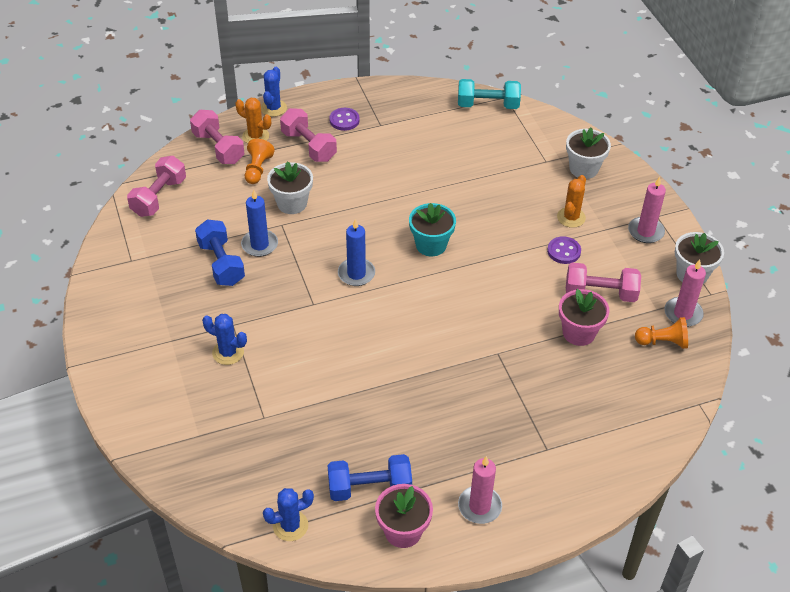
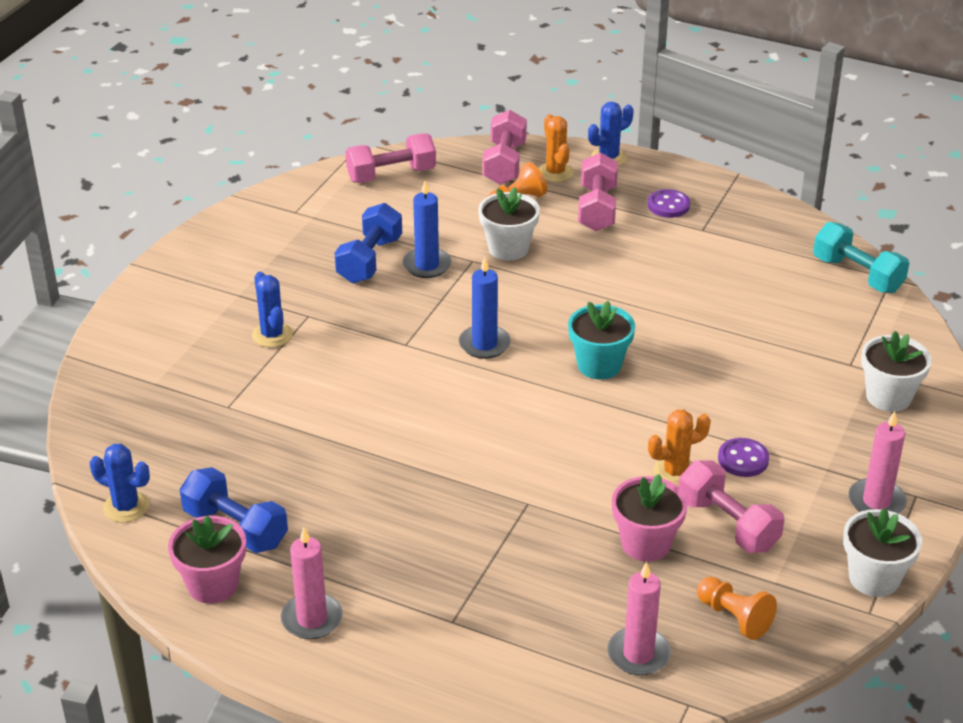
camera: 45 degrees right, 10 degrees down
(571, 217) = (800, 433): orange cactus -> orange cactus (675, 472)
(683, 313) = (802, 608): pink candle -> pink candle (638, 654)

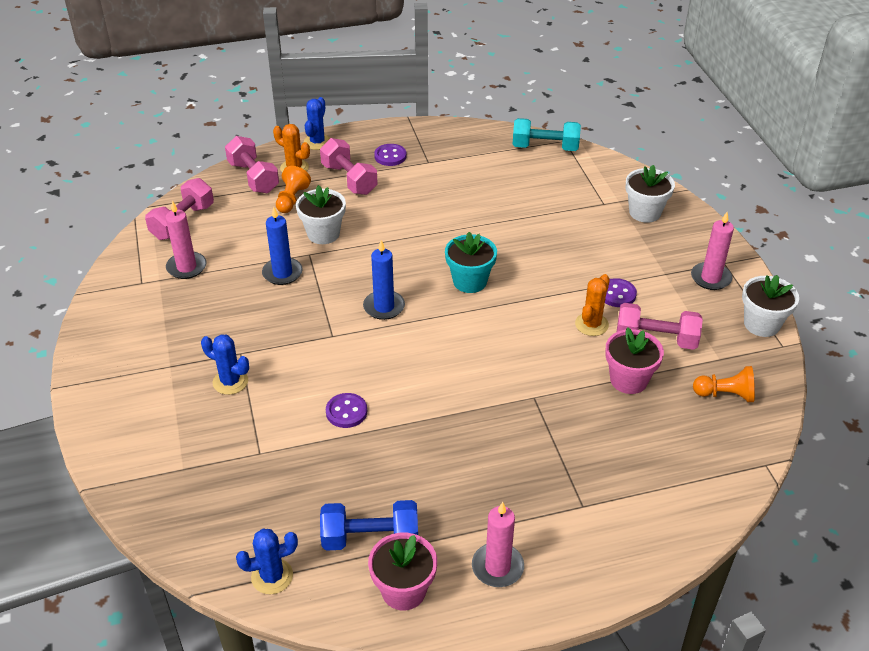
camera: 40 degrees left, 5 degrees up
(339, 415) = (346, 412): none -> purple button
(370, 260) = (238, 290): blue dumbbell -> none
(638, 654) = (706, 452): pink candle -> pink candle (186, 267)

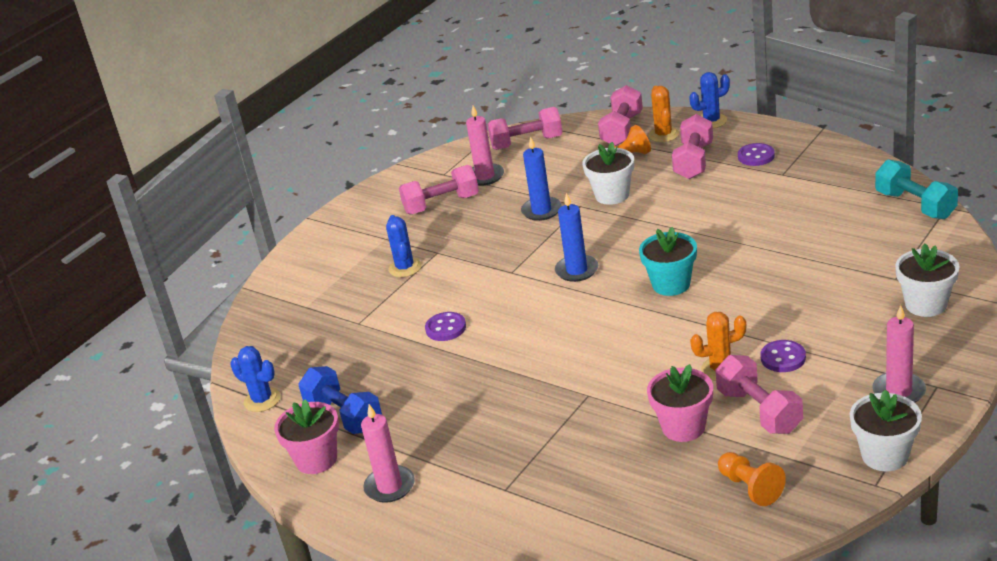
camera: 55 degrees right, 10 degrees down
(181, 310) = (441, 204): none -> pink dumbbell

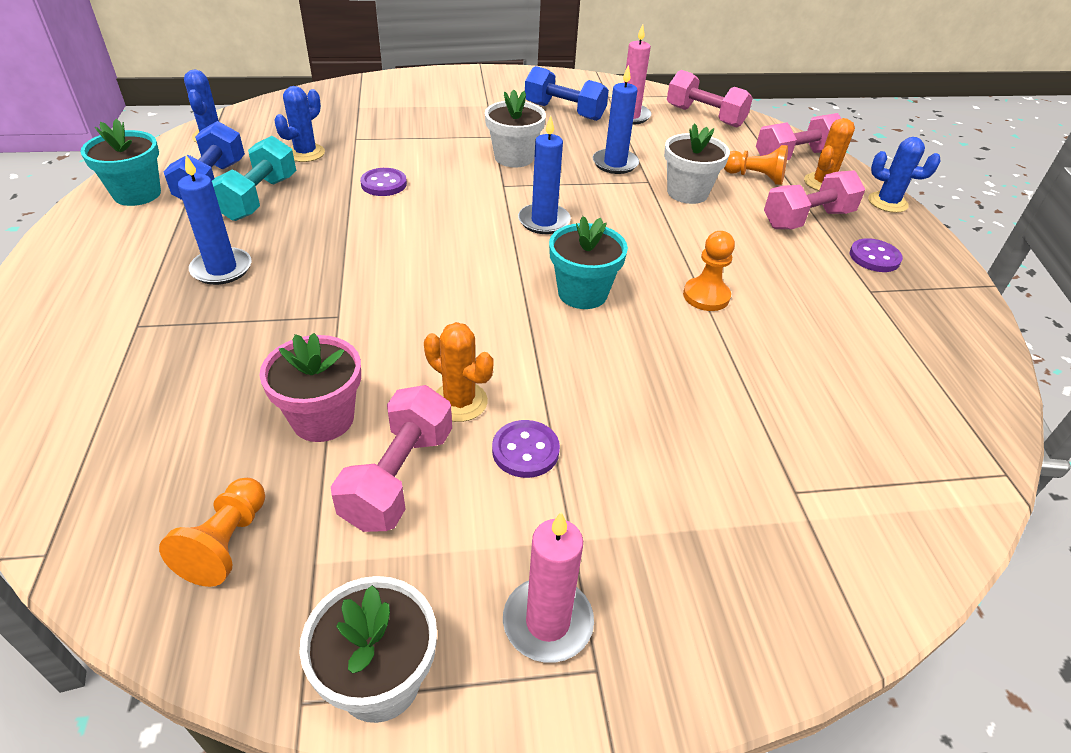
camera: 40 degrees right, 10 degrees up
(316, 459) = (137, 194): pink flower pot -> turquoise flower pot
(390, 486) = (111, 250): pink candle -> none
(405, 268) = (455, 130): blue cactus -> blue cactus (305, 153)
(441, 204) = (564, 111): pink dumbbell -> blue dumbbell
(476, 435) = (222, 269): none -> blue candle
(724, 237) = (706, 296): none -> orange pawn
(915, 205) = (967, 438): turquoise dumbbell -> turquoise dumbbell (259, 198)
(926, 304) = (774, 556): white flower pot -> white flower pot (514, 157)

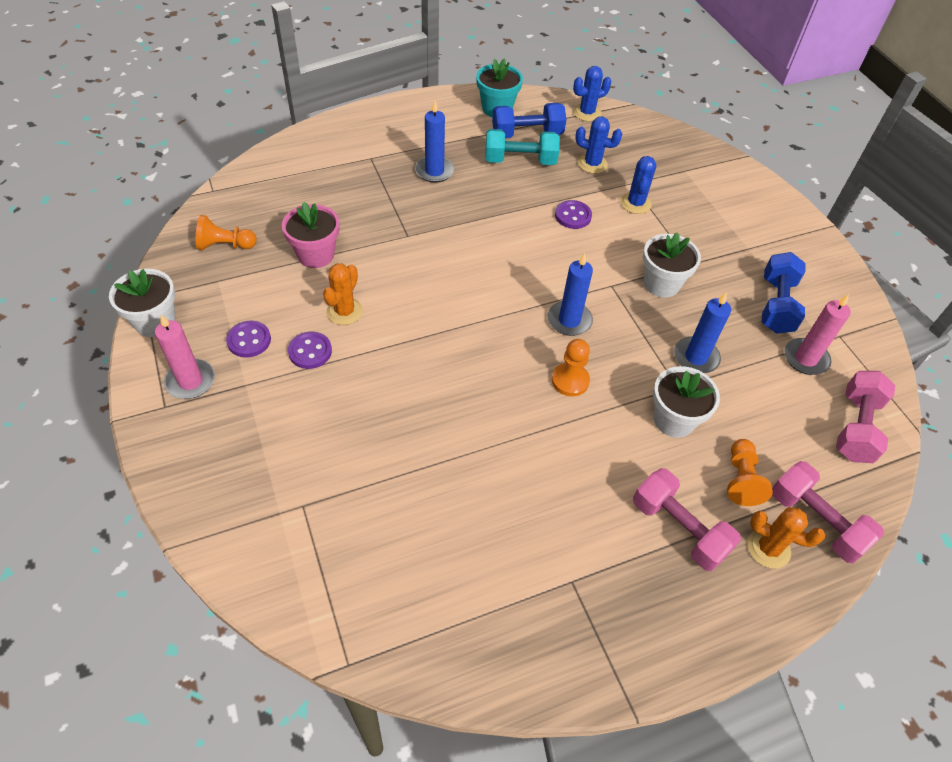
camera: 75 degrees right, 10 degrees up
(398, 477) = (278, 298): pink dumbbell -> none
(582, 293) = (480, 359): turquoise flower pot -> none
(706, 296) = (509, 442): orange pawn -> orange pawn (570, 380)
(874, 257) = (634, 590): purple button -> purple button (249, 340)
(887, 202) = (762, 618): blue cactus -> blue cactus (635, 203)

